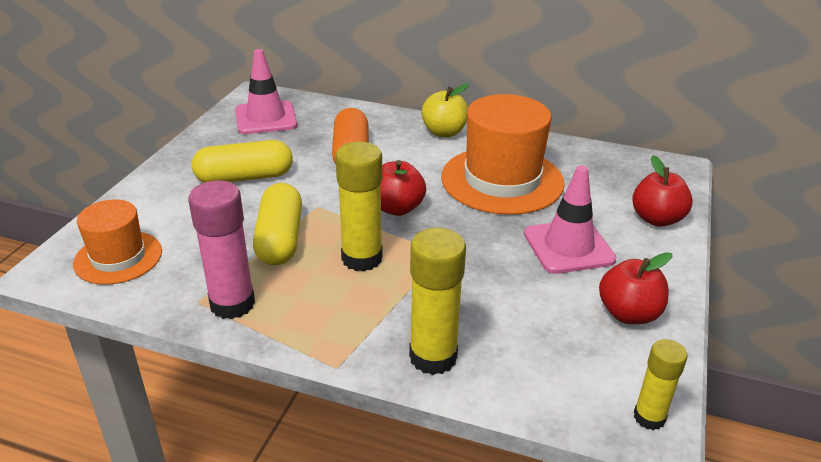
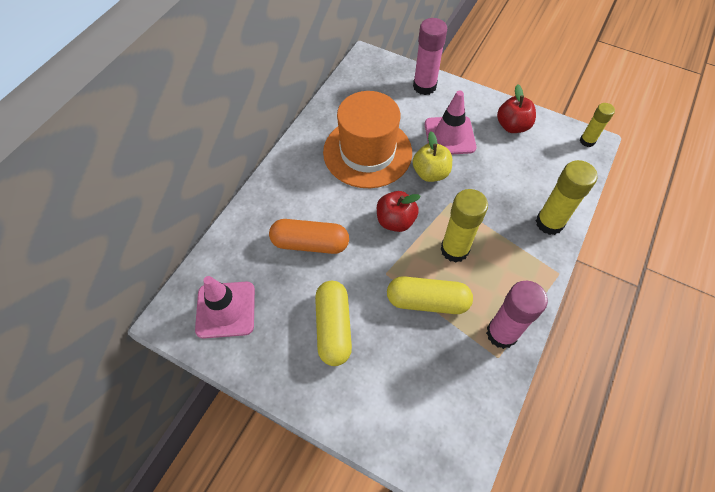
camera: 80 degrees left, 25 degrees up
(118, 257) = (442, 423): orange hat -> none
(444, 132) = (289, 174): yellow apple -> yellow apple (430, 173)
(656, 219) = (424, 86): red apple -> pink glue stick

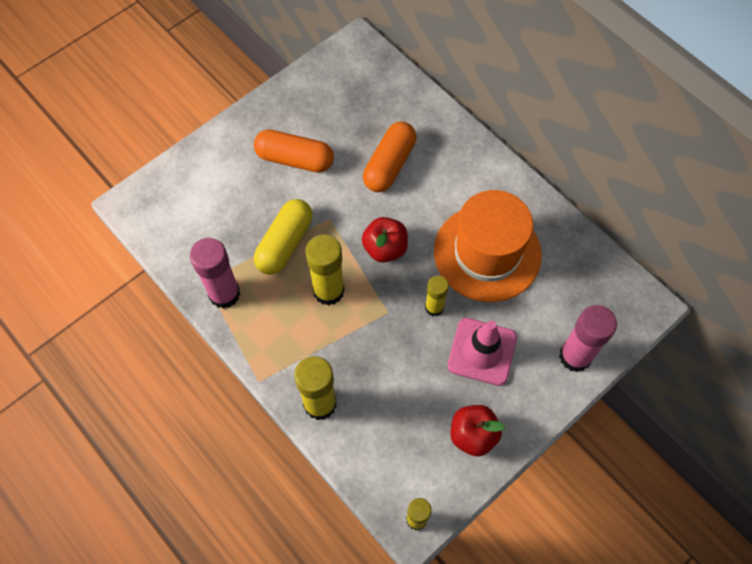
camera: 110 degrees right, 5 degrees up
(225, 309) = (348, 84): pink traffic cone -> none
(333, 327) = (295, 159): yellow capsule -> orange capsule
(430, 173) = (434, 307): yellow apple -> yellow glue stick

